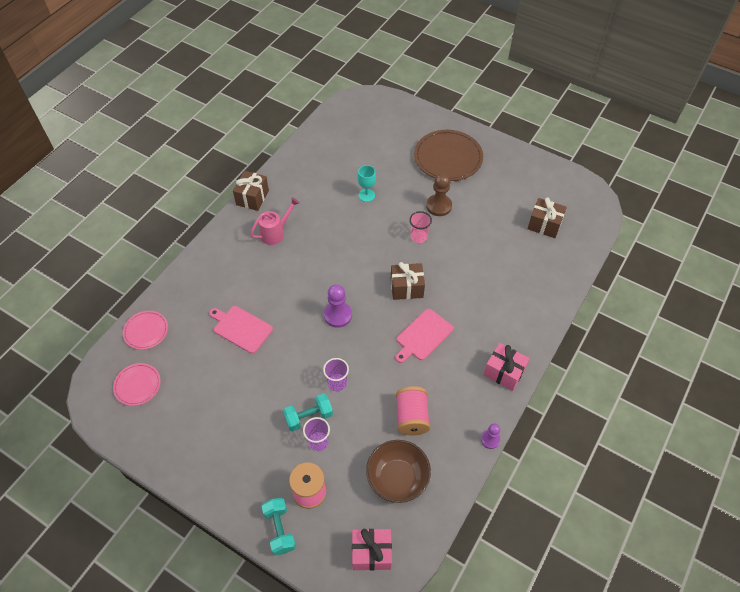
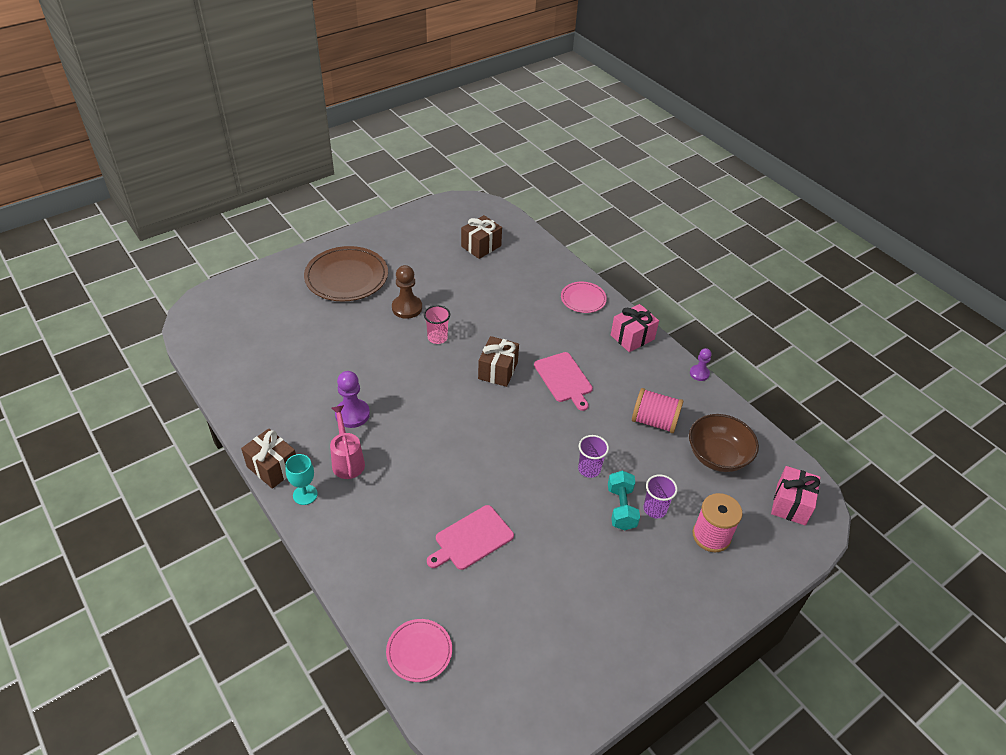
camera: 70 degrees left, 10 degrees down
(137, 385) = (501, 683): pink plate -> pink plate (583, 299)
(280, 529) = (747, 577): turquoise dumbbell -> none
(338, 315) = (501, 440): purple pawn -> purple pawn (352, 414)
(366, 195) = (350, 359): turquoise goblet -> turquoise goblet (305, 494)

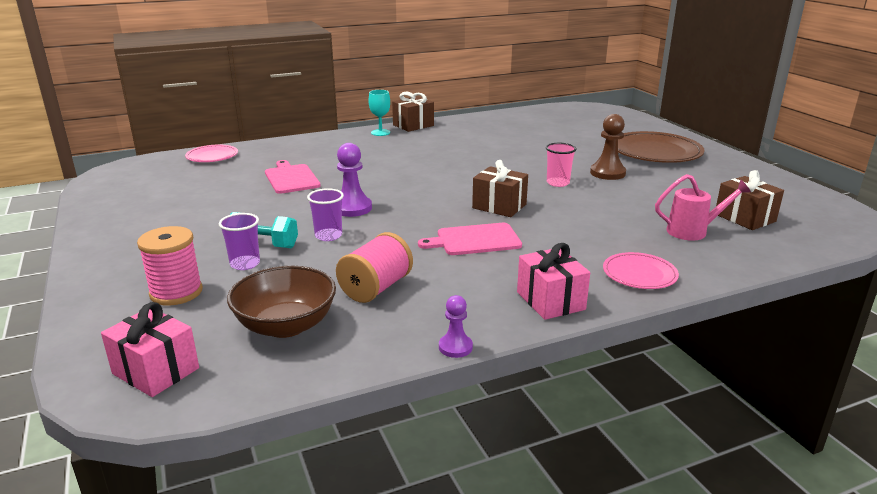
camera: 105 degrees right, 20 degrees down
(347, 461) = (406, 144): pink watering can -> pink watering can (692, 231)
(352, 414) = (458, 147): purple pawn -> purple pawn (352, 208)

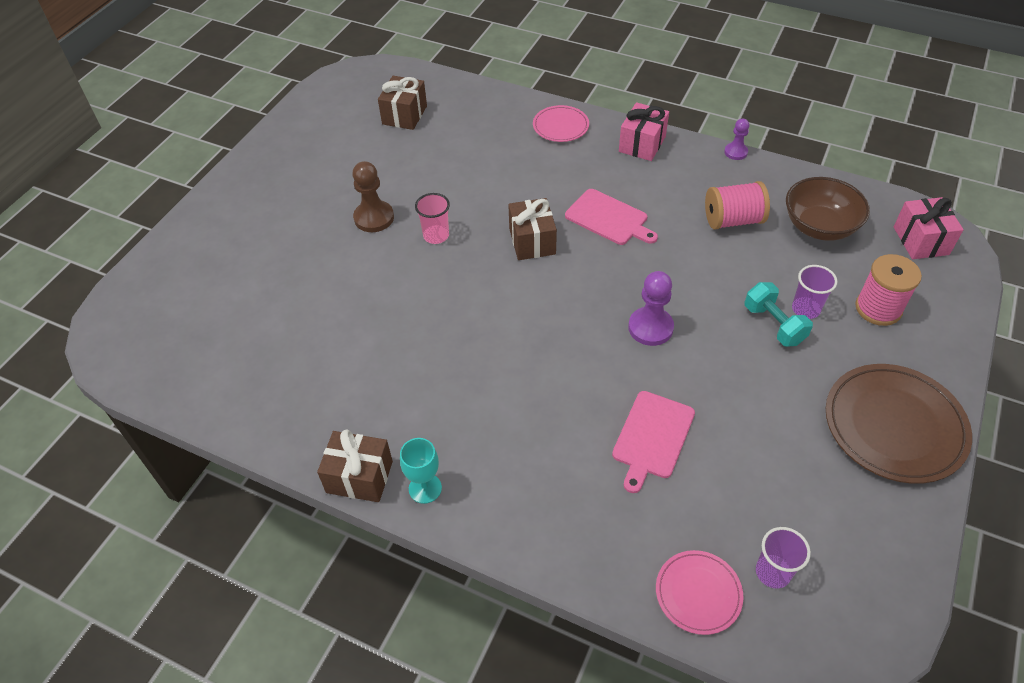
camera: 130 degrees left, 25 degrees up
(328, 236) = (710, 300): purple cup -> purple cup (773, 572)
(655, 152) = (273, 214): brown plate -> brown plate (894, 426)
(692, 231) = (461, 129): pink watering can -> none

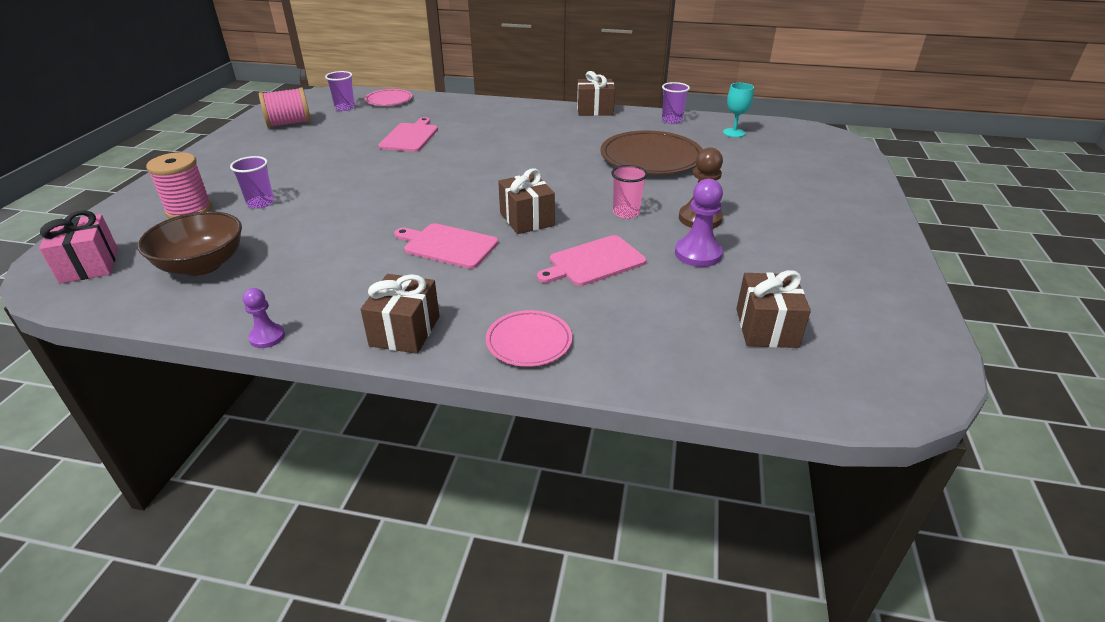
camera: 165 degrees right, 15 degrees down
(267, 419) = (672, 120): none -> purple cup
(425, 488) = (552, 110): turquoise goblet -> turquoise goblet (734, 133)
(491, 183) = (594, 262): none -> pink cutting board
(642, 144) = (405, 331): pink gift -> brown gift
(650, 328) = (407, 179): purple pawn -> purple pawn (698, 254)
(733, 220) = (303, 259): pink spool -> pink spool (289, 123)
(773, 324) = (296, 191): turquoise dumbbell -> none
(894, 426) = (230, 155): brown plate -> brown plate (651, 158)

